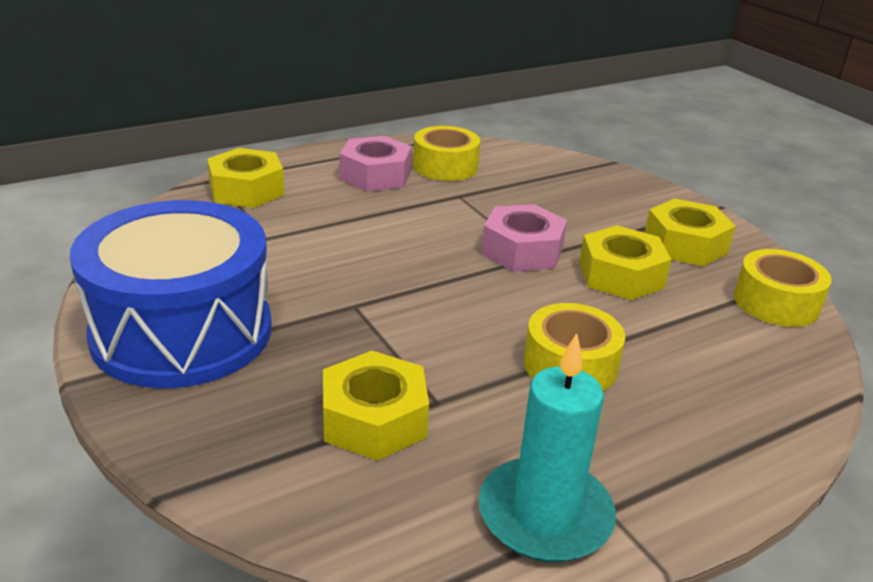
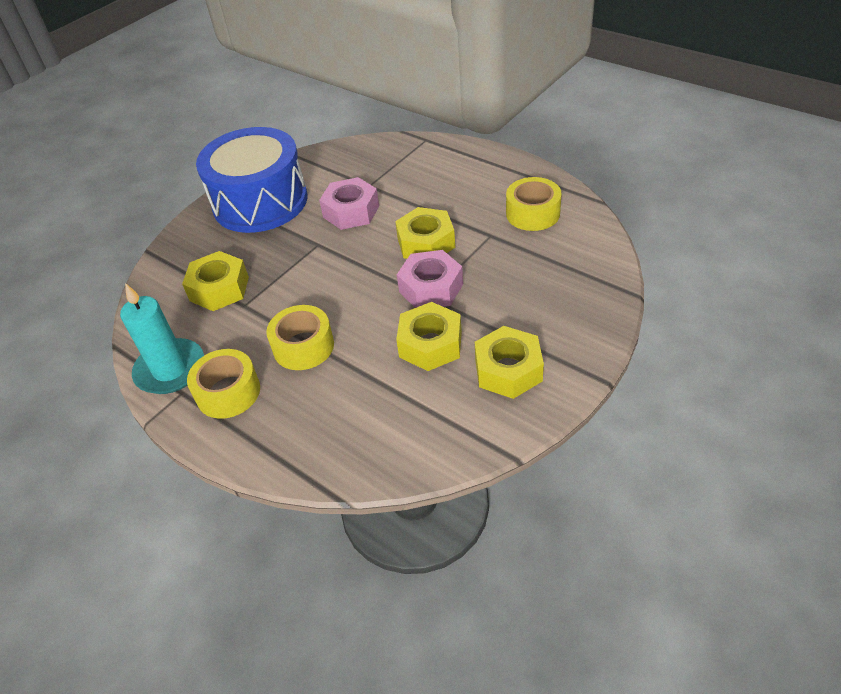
camera: 75 degrees right, 15 degrees up
(246, 190) = (420, 154): yellow nut -> yellow nut (426, 243)
(375, 175) = (487, 190): pink nut -> pink nut (351, 211)
(776, 302) = (449, 439): yellow tape -> yellow tape (228, 392)

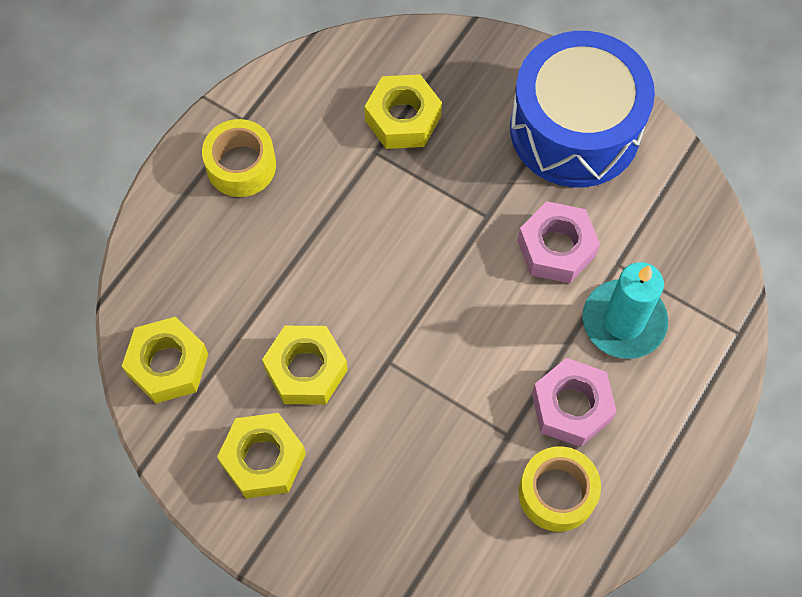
camera: 80 degrees right, 20 degrees up
(170, 369) = (275, 100): turquoise candle -> turquoise candle (623, 321)
(303, 346) = (306, 230): yellow tape -> none
(426, 243) = (490, 351): yellow nut -> yellow nut (168, 365)
(431, 288) = (402, 364): pink nut -> pink nut (571, 407)

